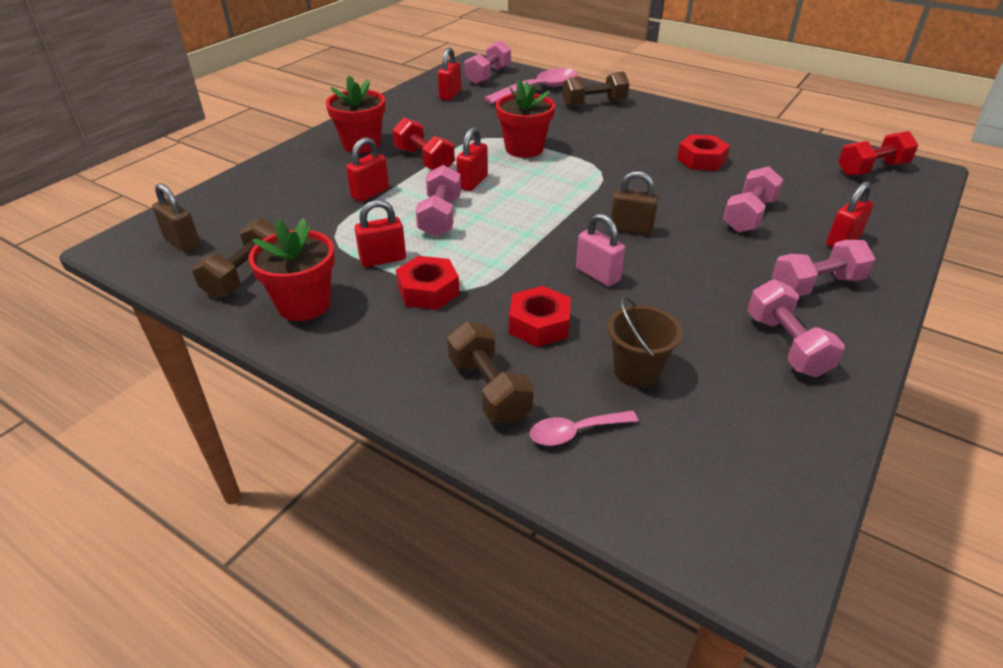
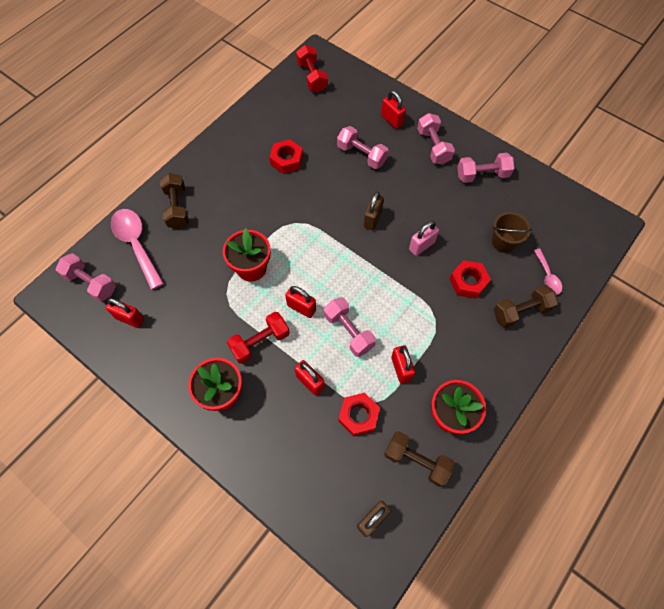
camera: 85 degrees left, 25 degrees up
(428, 291) = (436, 340): red nut -> red nut (358, 416)
(440, 217) = (349, 331): pink dumbbell -> pink dumbbell turned 45 degrees clockwise

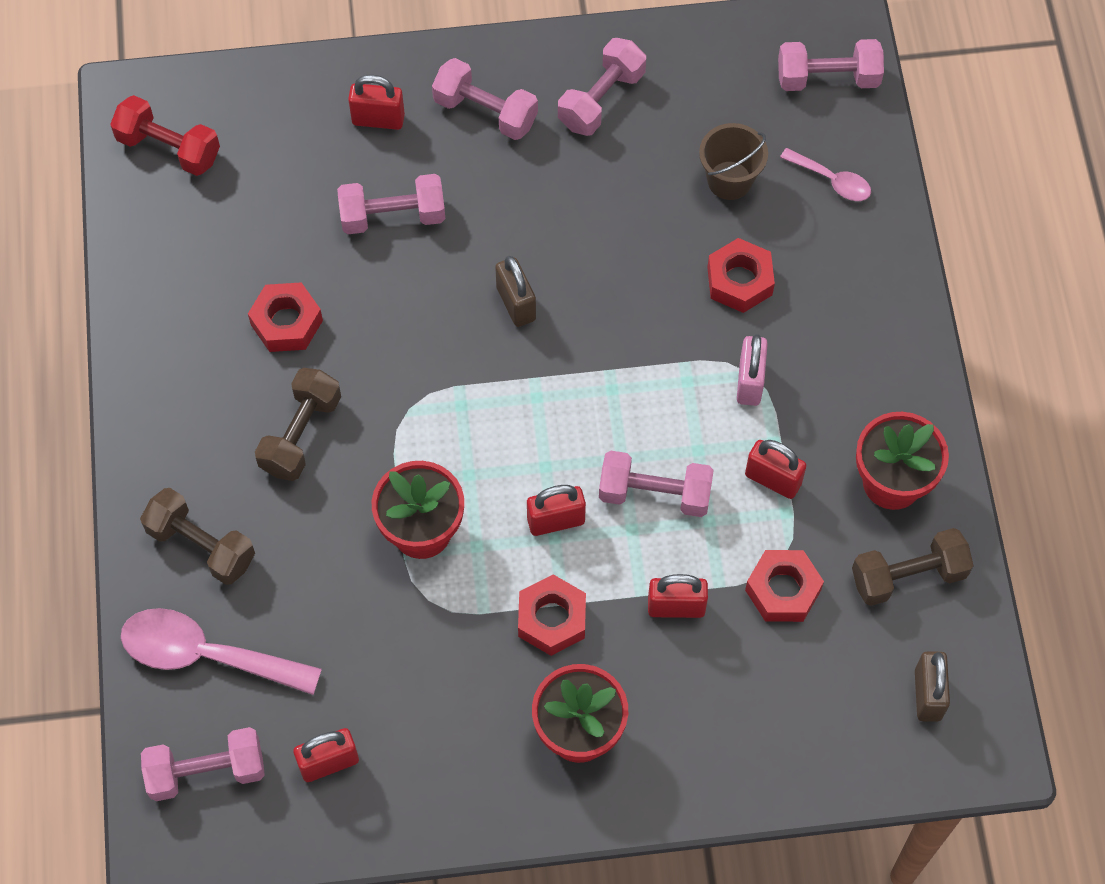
camera: 45 degrees left, 0 degrees up
(260, 342) = (552, 619): red dumbbell -> red nut
(421, 246) = (626, 283): pink padlock -> pink padlock (749, 382)
(521, 311) = (845, 262): brown dumbbell -> brown dumbbell (301, 434)
(585, 237) = (828, 78): none -> pink dumbbell

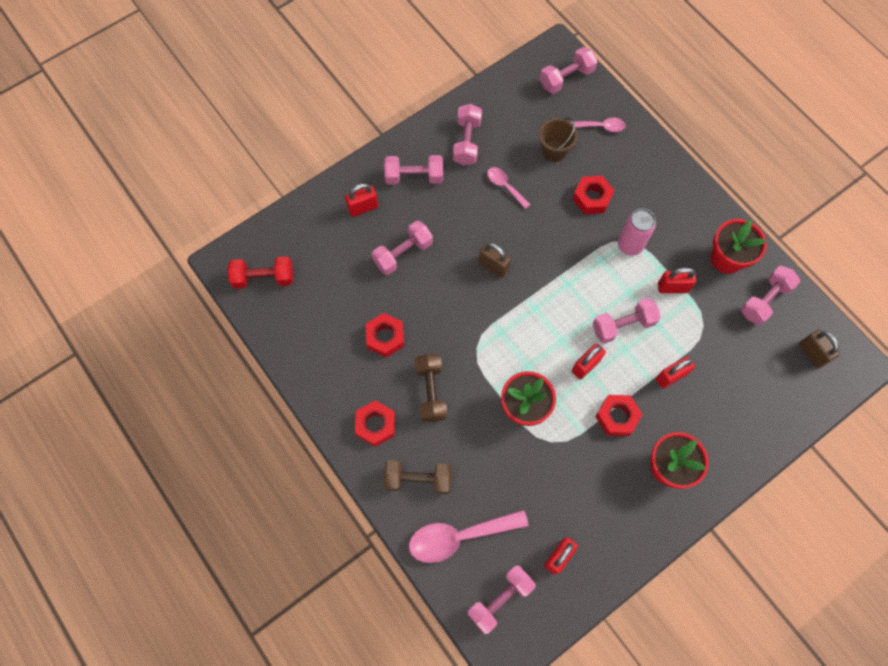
camera: 30 degrees left, 5 degrees up
(615, 195) = (505, 186): none -> pink spoon
(749, 382) = (630, 245): pink padlock -> pink can
(783, 590) = (713, 339): red nut -> red nut (375, 425)
(908, 576) = (764, 300): brown dumbbell -> pink dumbbell

